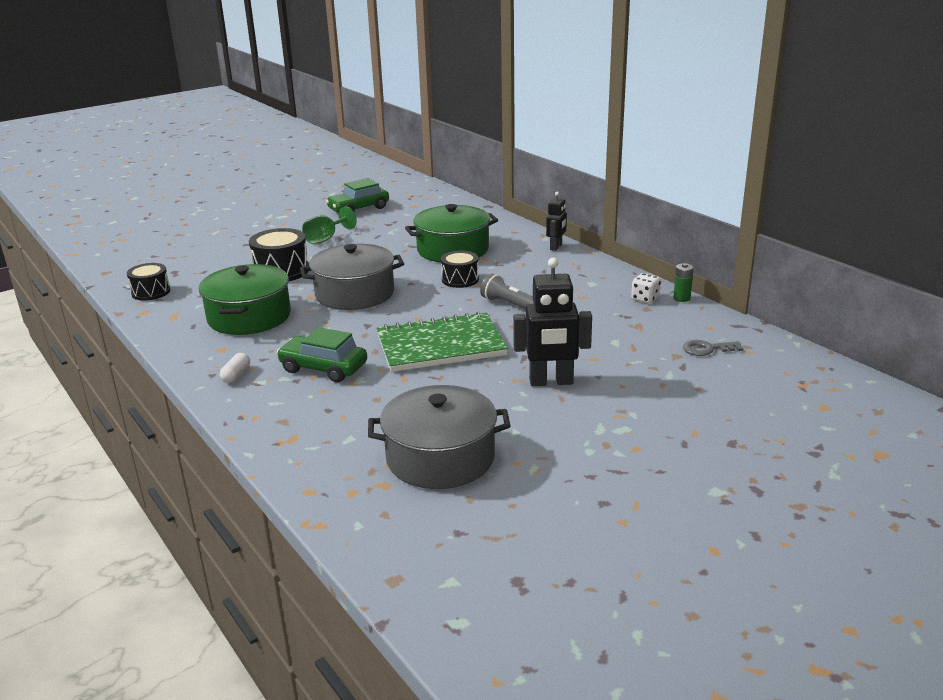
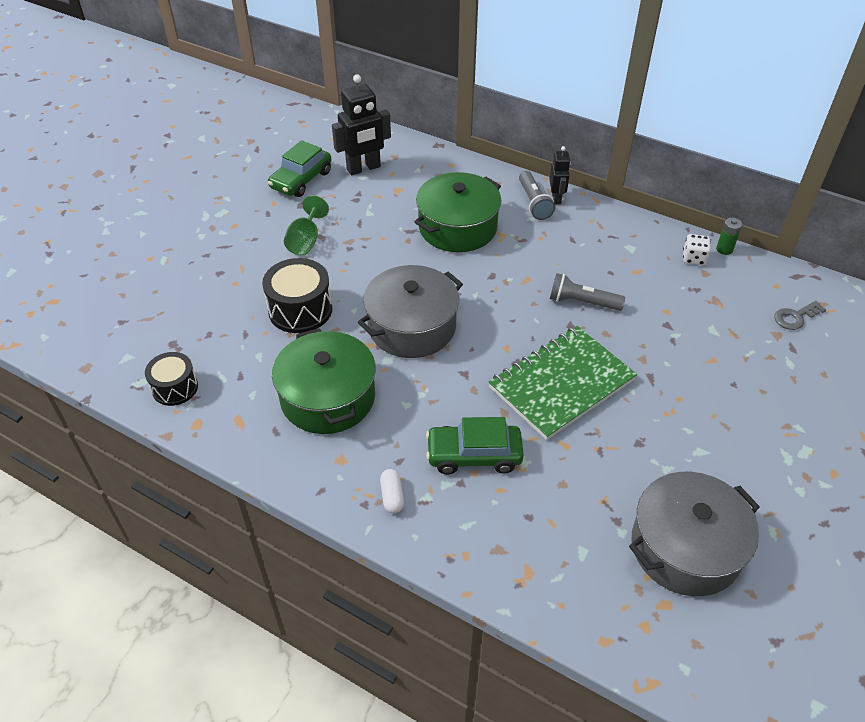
camera: 25 degrees left, 20 degrees up
(460, 279) = (502, 274): black drum -> none
(533, 246) = (534, 203): none -> grey flashlight
(551, 382) = (700, 406): black robot -> black robot (364, 168)

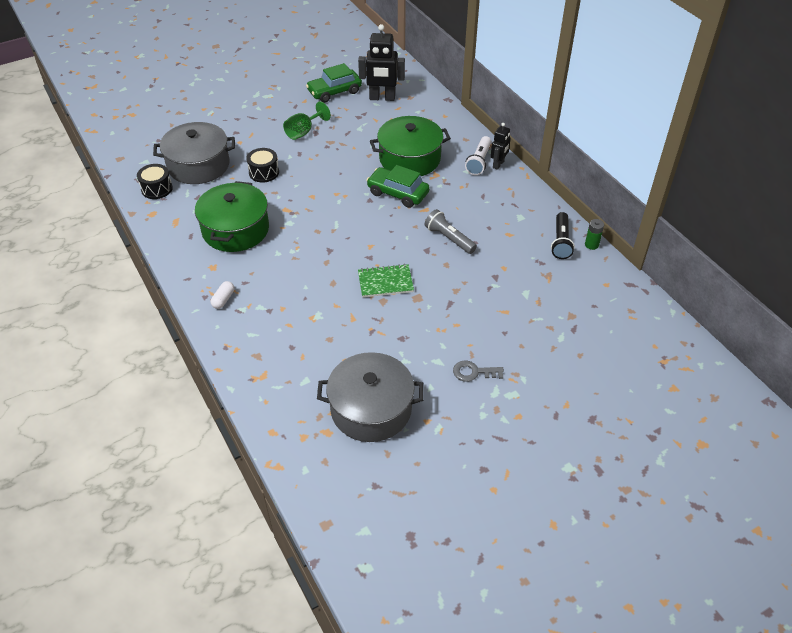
camera: 30 degrees right, 0 degrees up
(300, 310) = (264, 172): black drum -> black drum, size x0.65
(412, 326) = (322, 209): grey pot -> grey pot (198, 165)
(474, 455) = (291, 299): green car -> green car (398, 193)
(534, 203) = (479, 161): grey flashlight -> white flashlight
(561, 384) = (385, 282): green notebook -> green notebook, size x0.55
(693, 258) = (561, 242): white dice -> black flashlight
(795, 317) = (598, 310): grey key -> grey key (473, 372)

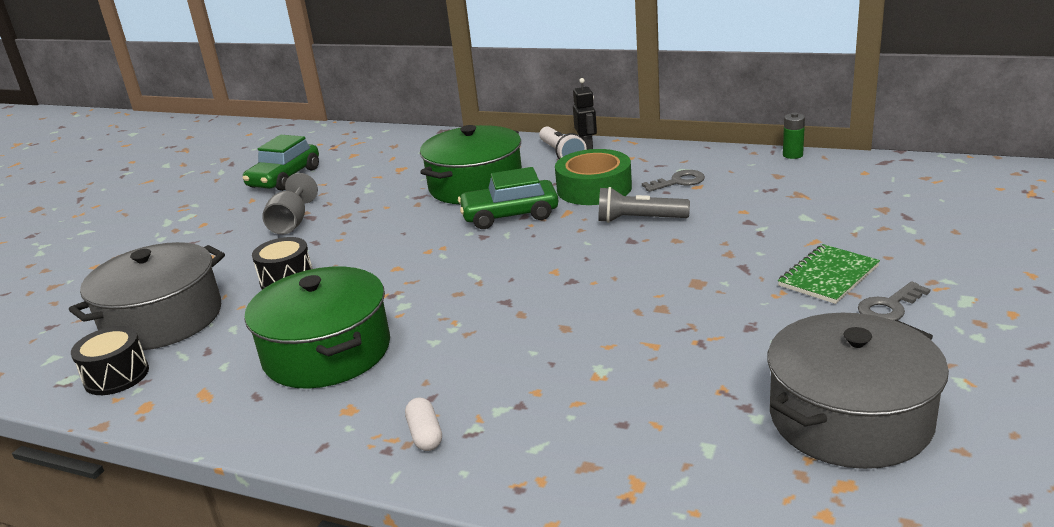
camera: 35 degrees left, 20 degrees down
(303, 132) = (292, 223): green goblet -> grey goblet
(382, 98) = (358, 159): black robot -> none
(385, 282) = (633, 290): green notebook -> green notebook (828, 276)
(459, 200) = (594, 188): none -> green tape
(505, 224) = (678, 182): none -> grey key
(561, 242) = (760, 167): black flashlight -> none

